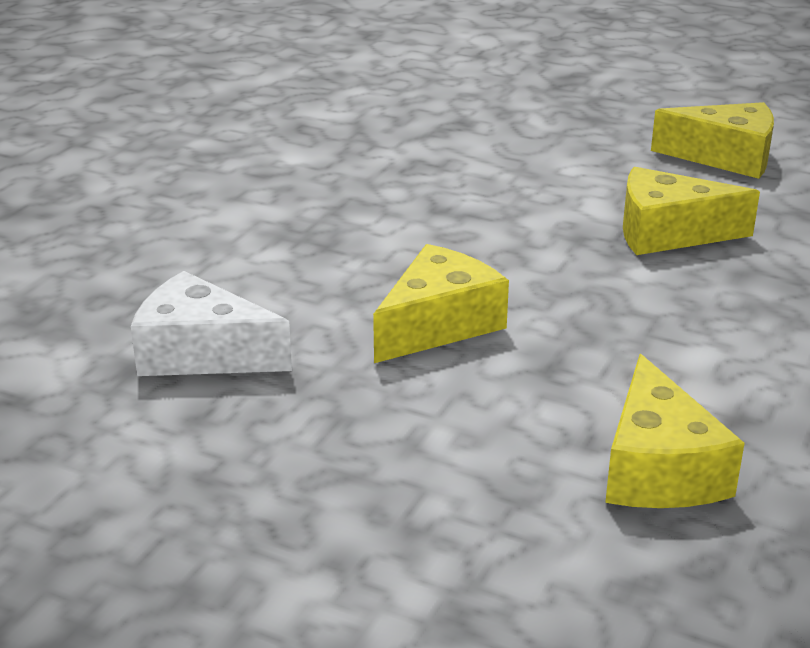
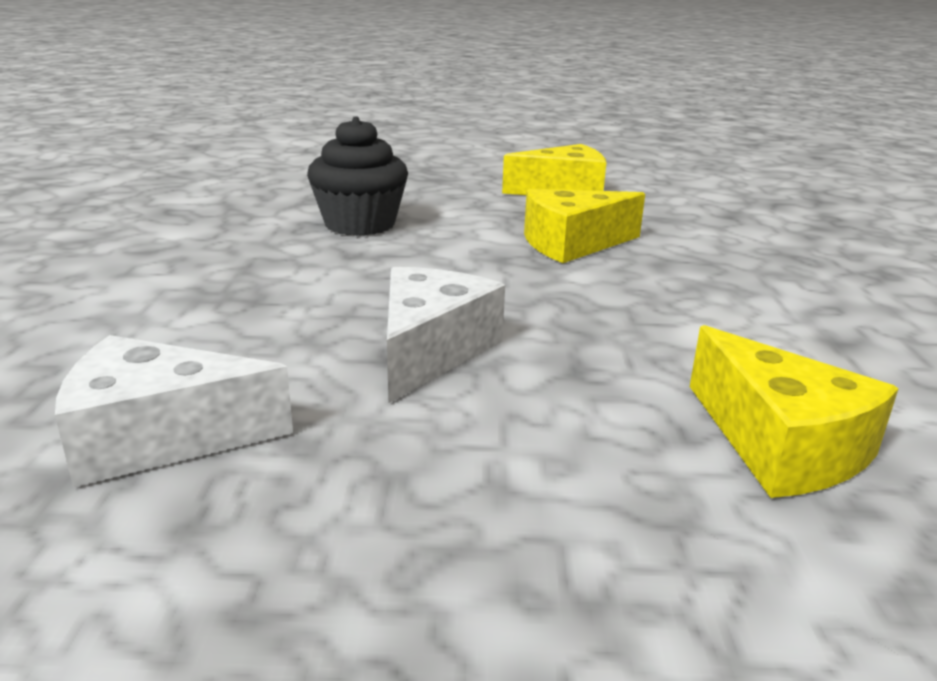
camera: 25 degrees left, 5 degrees down
(438, 324) = (430, 350): yellow cheese -> white cheese
(469, 172) = (360, 224): none -> black cupcake

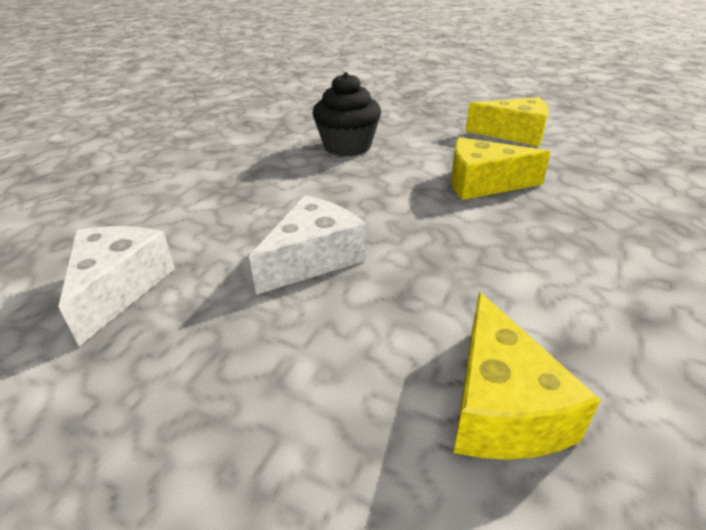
camera: 25 degrees right, 10 degrees up
(159, 438) = (118, 288): white cheese -> white cheese turned 75 degrees clockwise

